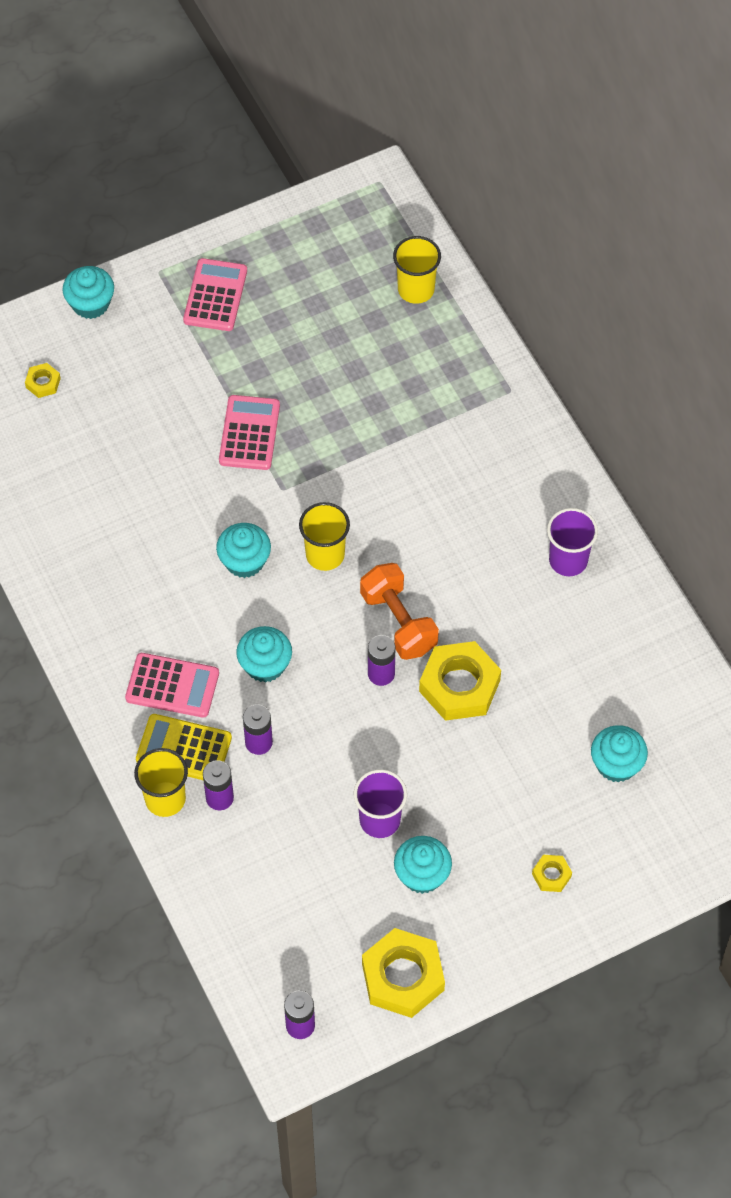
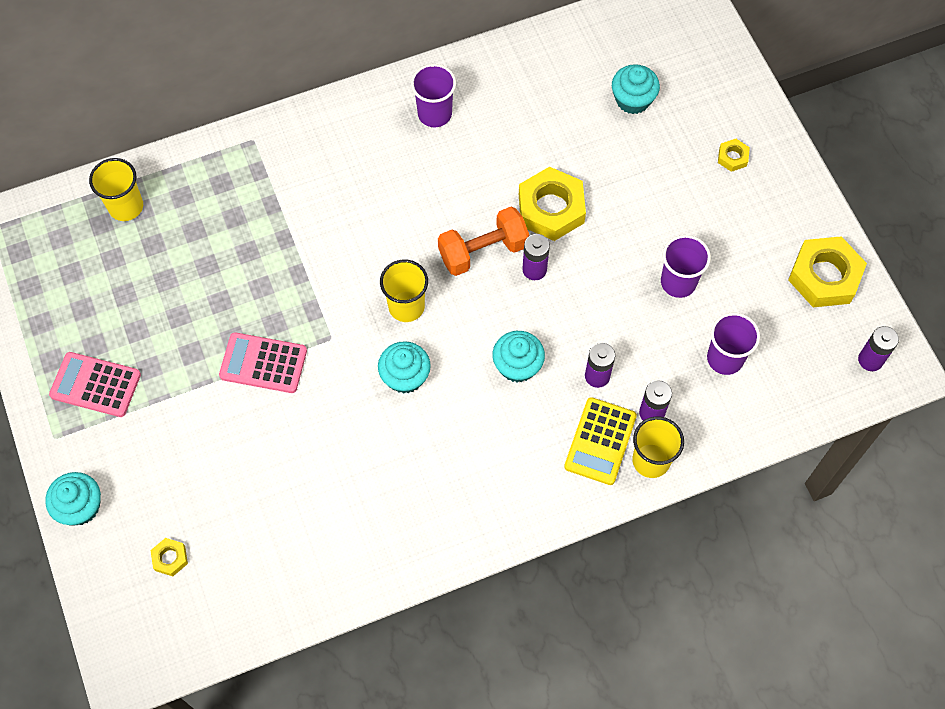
camera: 85 degrees left, 5 degrees up
(172, 686) = (533, 448): pink calculator -> none
(289, 870) = (725, 358): none -> purple cup
(422, 874) = (730, 253): turquoise cupcake -> none

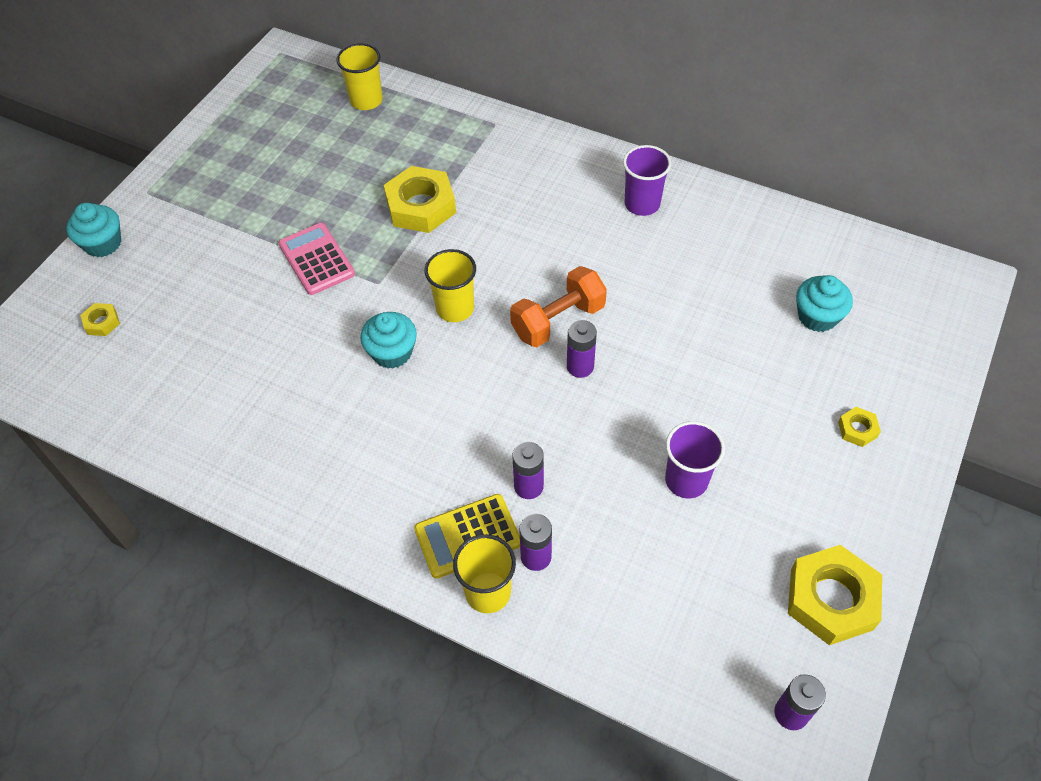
camera: 50 degrees right, 10 degrees down
(95, 385) = (208, 183): pink calculator -> none
(483, 251) = (558, 320): orange dumbbell -> orange dumbbell turned 60 degrees counterclockwise
(517, 365) = (479, 420): turquoise cupcake -> none
(551, 209) = (648, 336): yellow nut -> yellow nut (421, 206)
(725, 358) = (652, 576): purple cup -> none

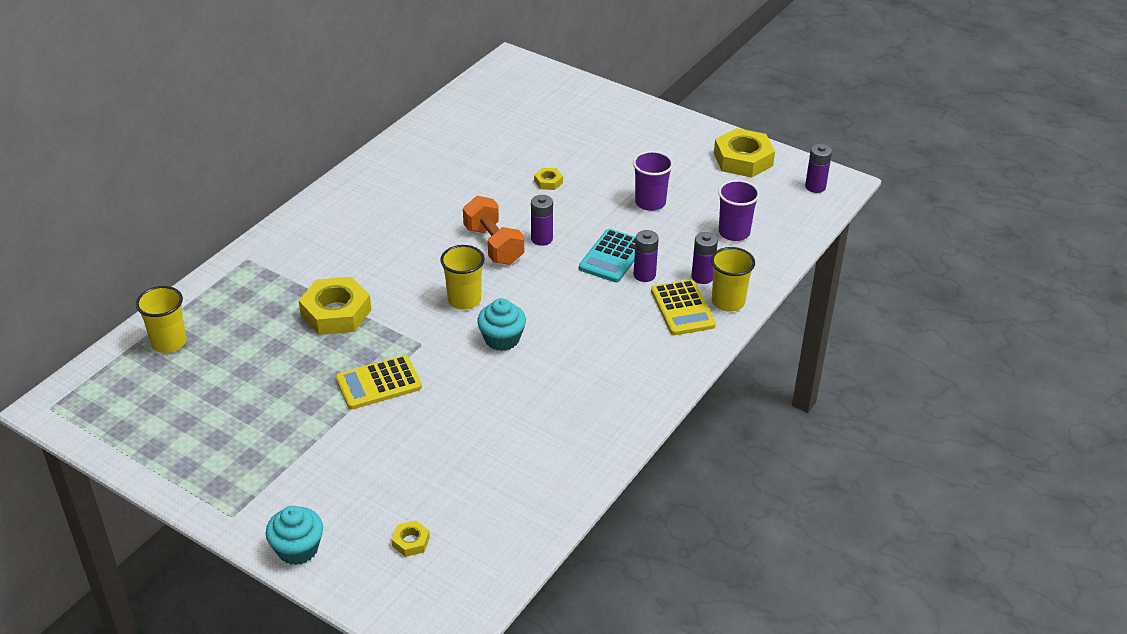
camera: 85 degrees left, 15 degrees down
(316, 259) = (379, 383): pink calculator -> yellow calculator
(559, 446) = (612, 256): none -> turquoise calculator
(642, 204) = (383, 188): purple cup -> purple cup (734, 232)
(817, 316) = (524, 125): turquoise cupcake -> none
(857, 429) = (622, 127): yellow nut -> yellow nut (548, 182)

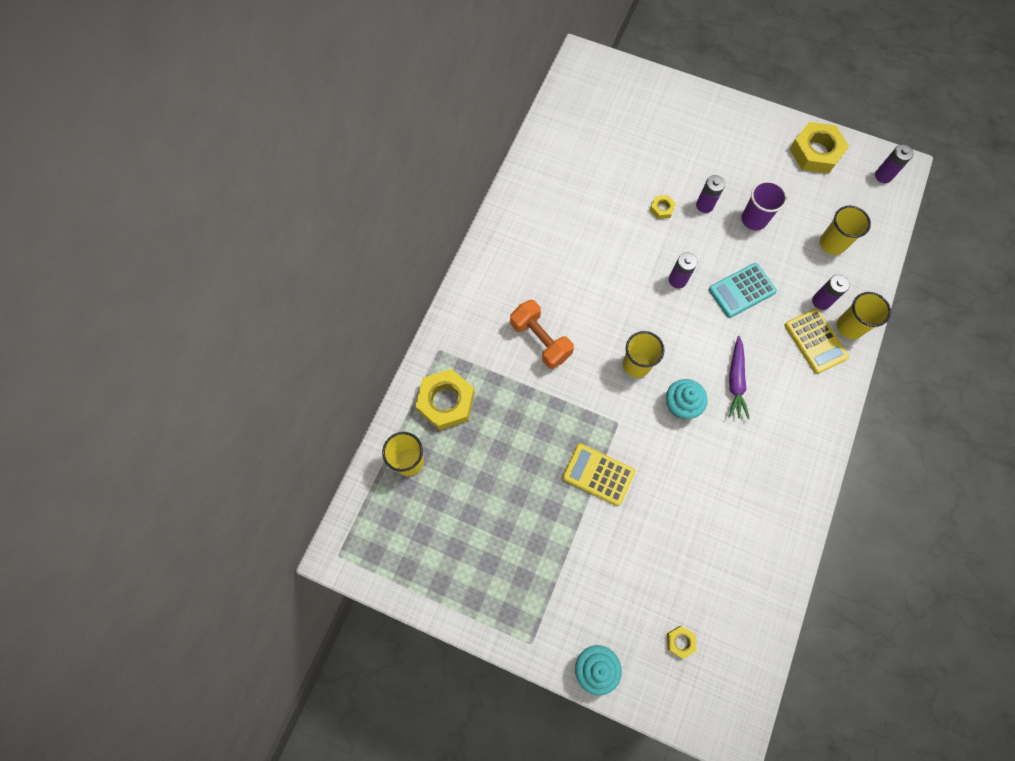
camera: 10 degrees left, 30 degrees up
(336, 313) = (536, 400): yellow nut -> yellow nut (446, 402)
(379, 383) = (598, 474): yellow calculator -> yellow calculator turned 60 degrees clockwise
(493, 245) = (640, 295): orange dumbbell -> orange dumbbell (540, 340)
(574, 328) = (735, 381): none -> purple carrot
(612, 256) = (742, 291): turquoise calculator -> turquoise calculator turned 45 degrees clockwise
(644, 275) = (774, 307): purple battery -> purple battery (704, 205)
(734, 232) = (832, 243): purple cup -> yellow cup

